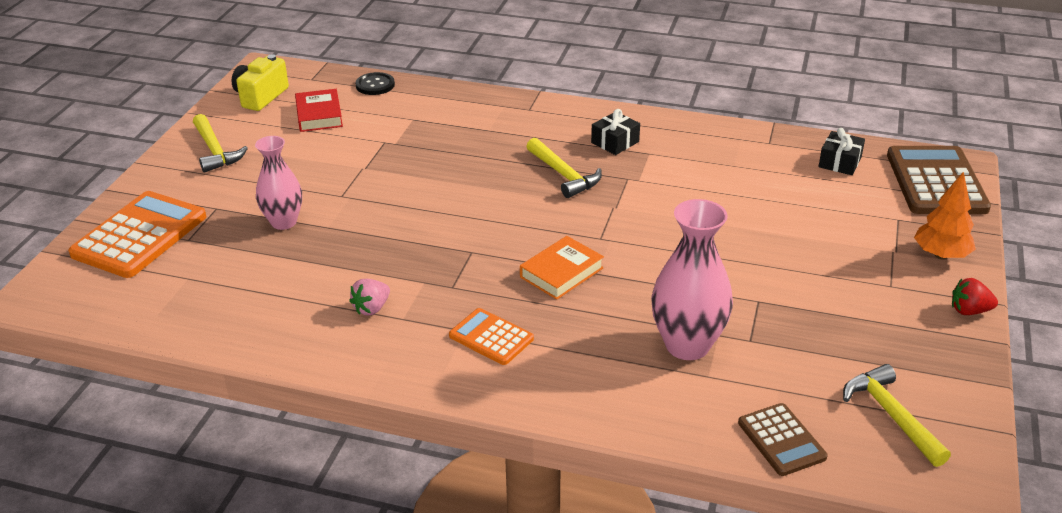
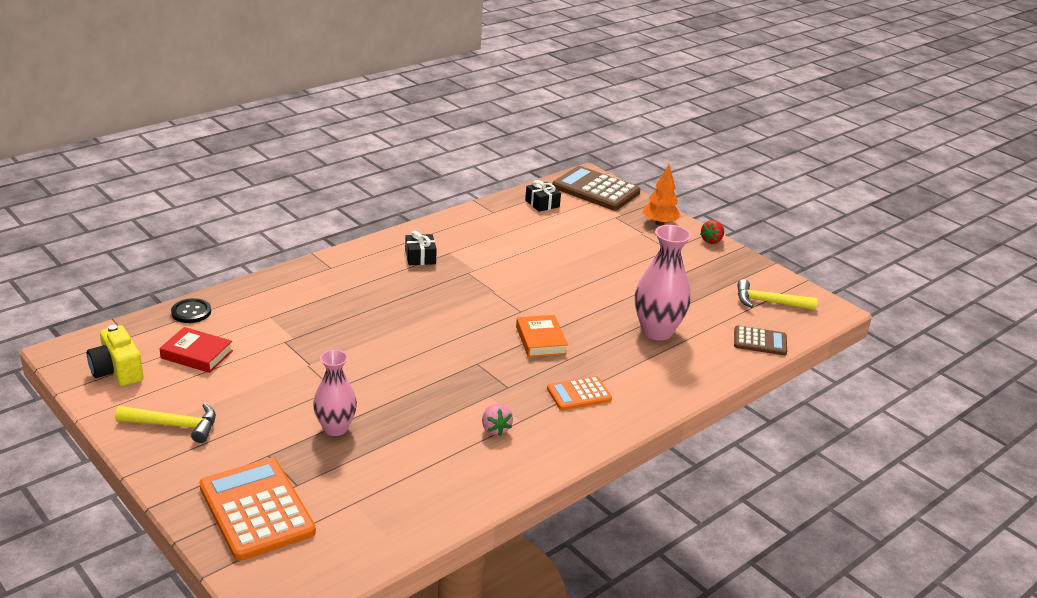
camera: 60 degrees left, 5 degrees down
(563, 175) = (433, 291): yellow hammer -> none

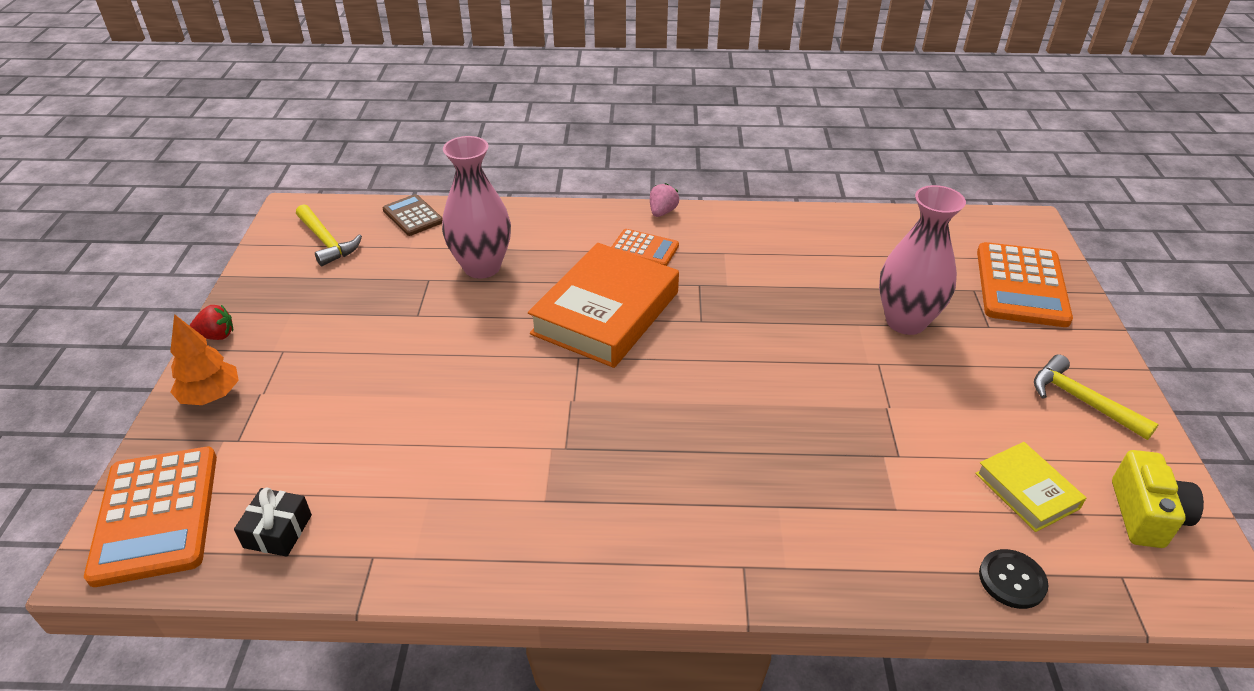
camera: 135 degrees left, 10 degrees up
(197, 354) = (1026, 491): red book -> yellow book
(335, 428) = (905, 321): pink vase -> pink vase, size x1.51
(420, 257) = (595, 513): black gift -> none
(495, 429) = (755, 256): pink strawberry -> pink strawberry (662, 212)
(541, 340) = (606, 313): orange book -> orange book, size x1.95
(595, 190) = (156, 515): brown calculator -> orange calculator

